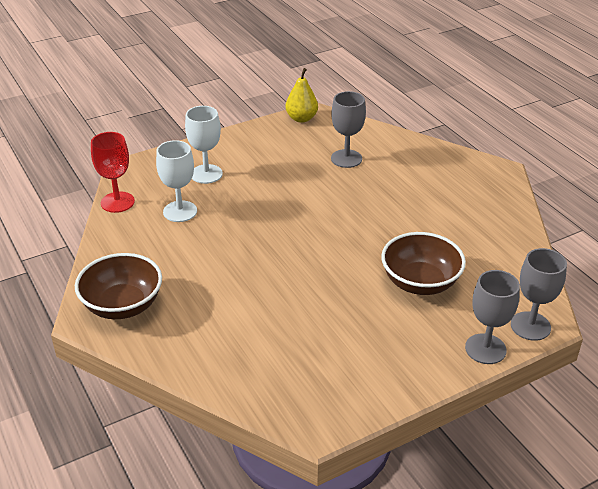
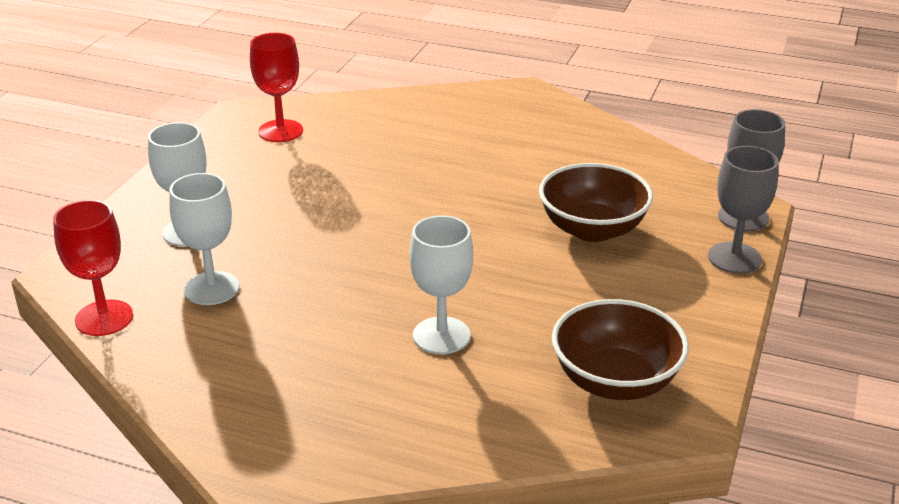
camera: 40 degrees left, 5 degrees down
(122, 305) = (285, 430): brown bowl -> brown bowl (615, 381)
(254, 299) = (441, 336): none -> white goblet
(301, 118) = (230, 124): yellow pear -> none
(322, 135) = (280, 131): none -> red goblet
(346, 158) = (344, 144): grey goblet -> none

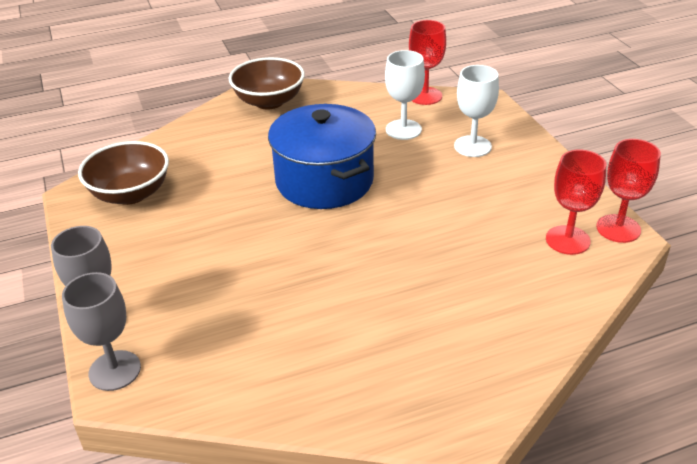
camera: 140 degrees right, 5 degrees up
(231, 120) = (618, 228): none -> red goblet
(385, 277) = (324, 181): none -> blue pot
(441, 336) = (251, 169): white goblet -> none
(592, 229) = (230, 286): brown bowl -> brown bowl (269, 101)

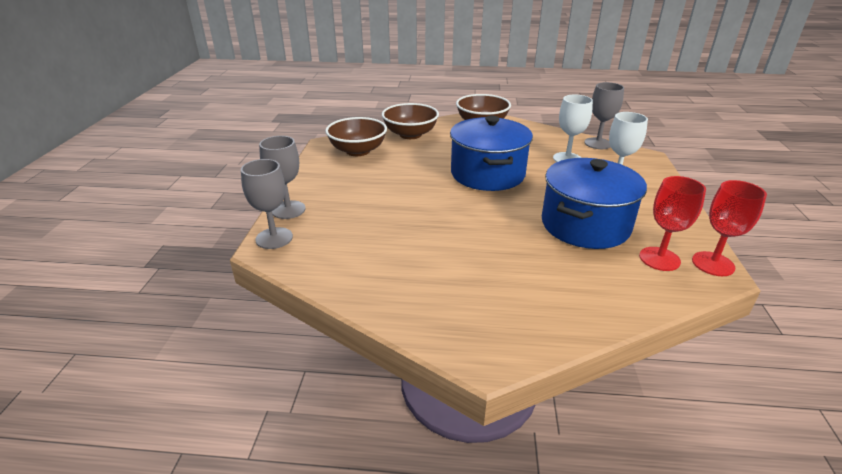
camera: 25 degrees right, 5 degrees down
(185, 145) = (410, 134): none -> brown bowl
(425, 96) = (598, 143): red goblet -> grey goblet
(473, 221) = (585, 225): none -> blue pot

